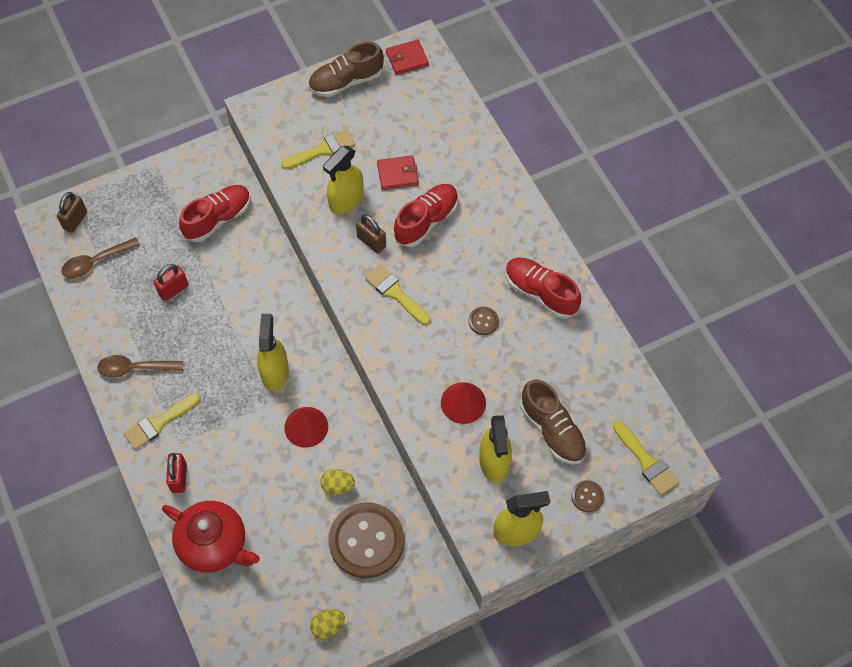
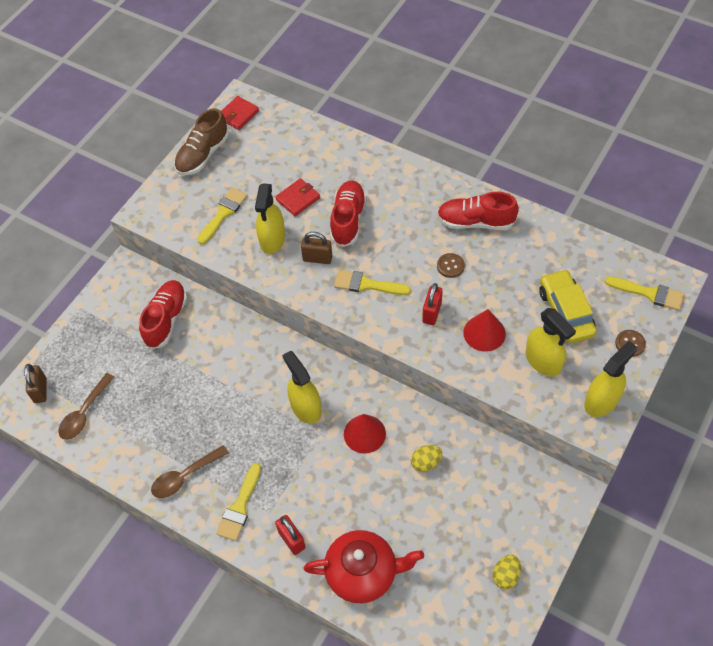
camera: 30 degrees left, 5 degrees down
(173, 289) = (170, 395): red padlock -> red padlock (431, 313)
(366, 541) = (482, 490): brown button -> none
(552, 430) = (565, 312): brown shoe -> yellow car

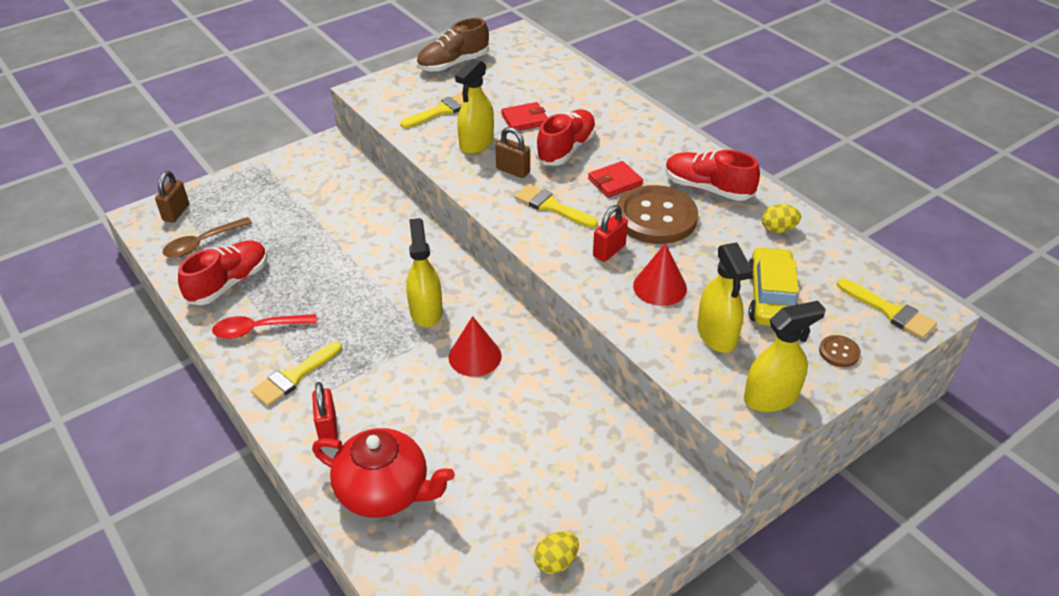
camera: 20 degrees right, 15 degrees down
(166, 319) = (336, 194): red shoe -> red shoe (229, 283)
(185, 476) = (258, 329): brown spoon -> red spoon
(238, 115) = (509, 44): red wallet -> red wallet (615, 182)
(426, 463) = (528, 408): yellow egg -> yellow egg (778, 229)
(450, 266) = (656, 217): brown button -> brown button, size x2.40

